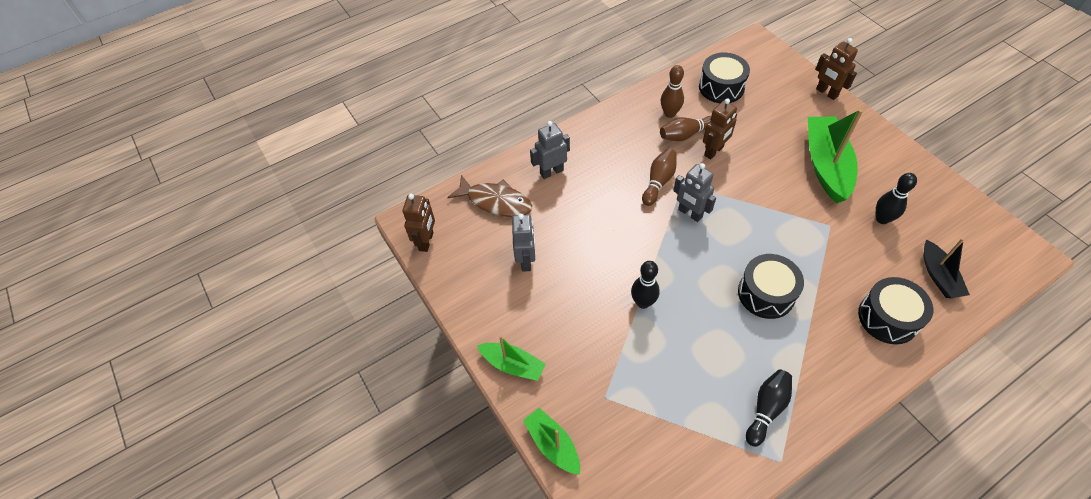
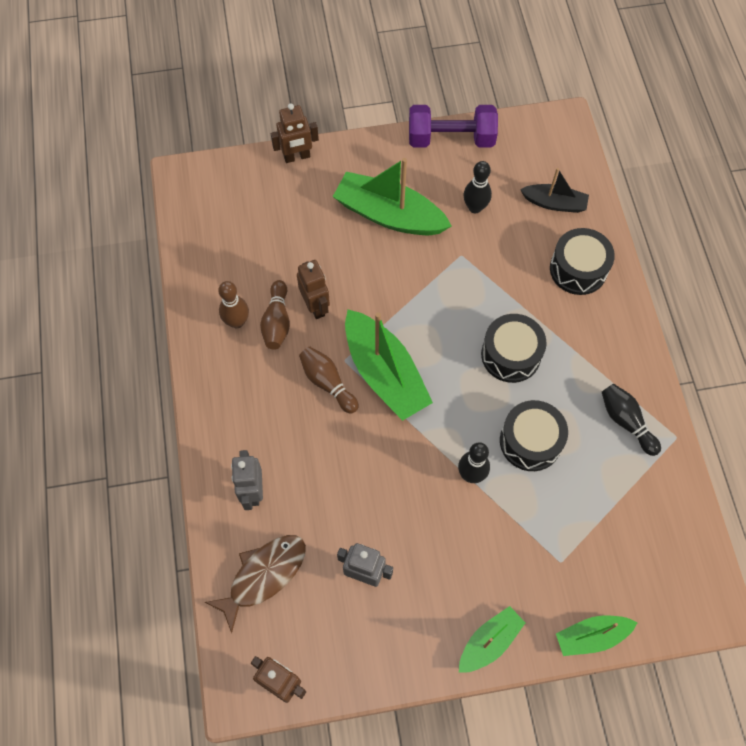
camera: 70 degrees left, 10 degrees up
(690, 213) = (385, 373): grey robot -> green boat
(721, 87) = (229, 249): black drum -> black drum (530, 441)
(932, 179) = (451, 139): none -> purple dumbbell

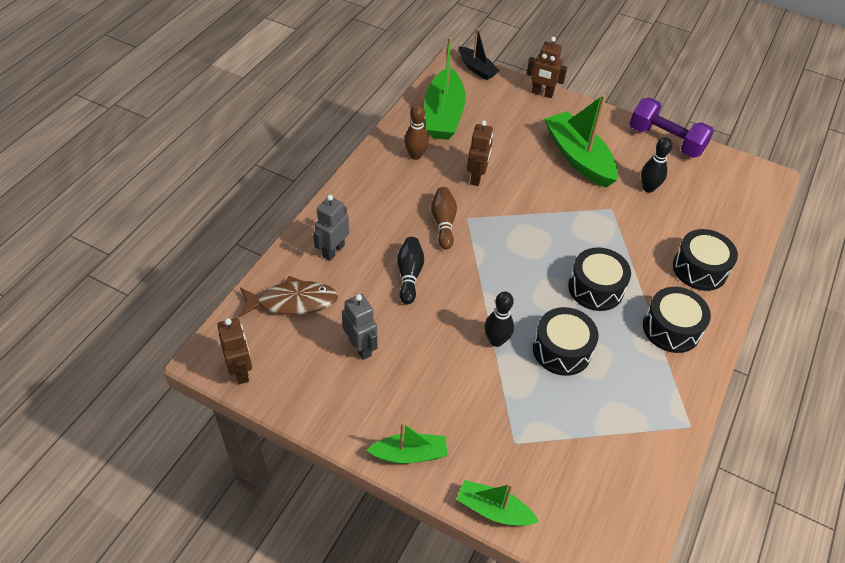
camera: 35 degrees right, 15 degrees down
(277, 322) = (442, 170): brown bowling pin -> none
(385, 373) = (489, 242): green boat -> green boat (443, 115)
(554, 203) = (716, 219): black boat -> black boat (477, 69)
(598, 351) = (671, 328): none -> black drum
(626, 422) = (654, 388): black bowling pin -> black bowling pin (409, 275)

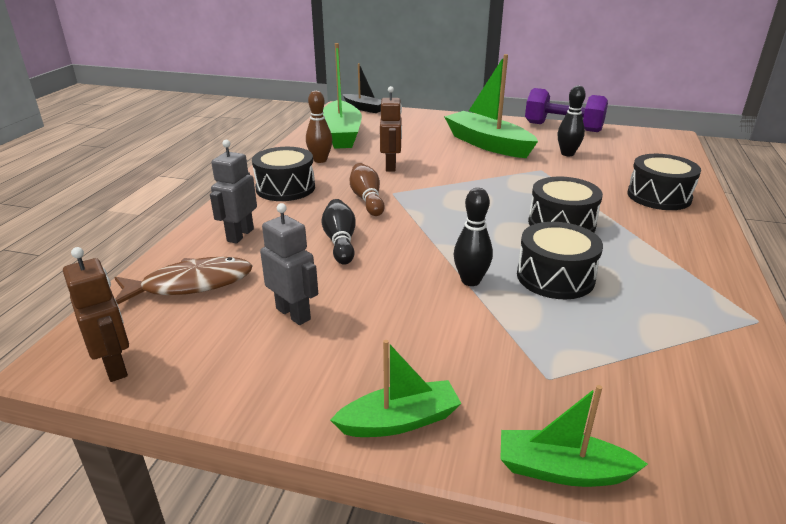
camera: 10 degrees left, 20 degrees down
(542, 93) = (432, 115): brown robot -> none
(671, 328) = (666, 241): black drum -> black drum (285, 188)

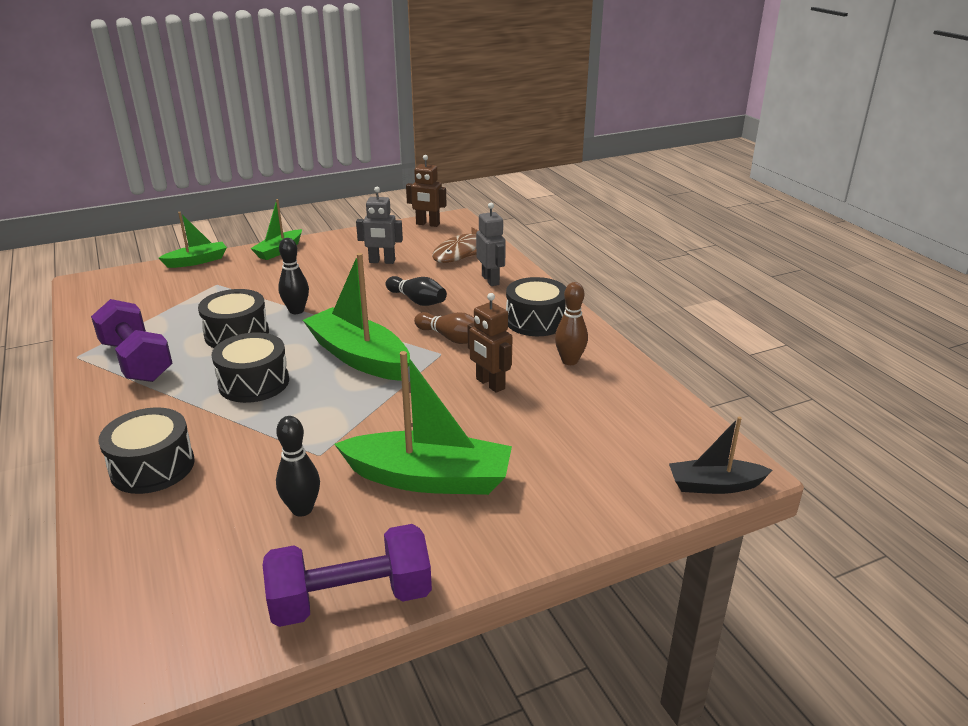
camera: 140 degrees right, 0 degrees up
(341, 135) = (626, 408): green boat -> green boat (359, 357)
(678, 286) = (137, 361): none -> purple dumbbell

